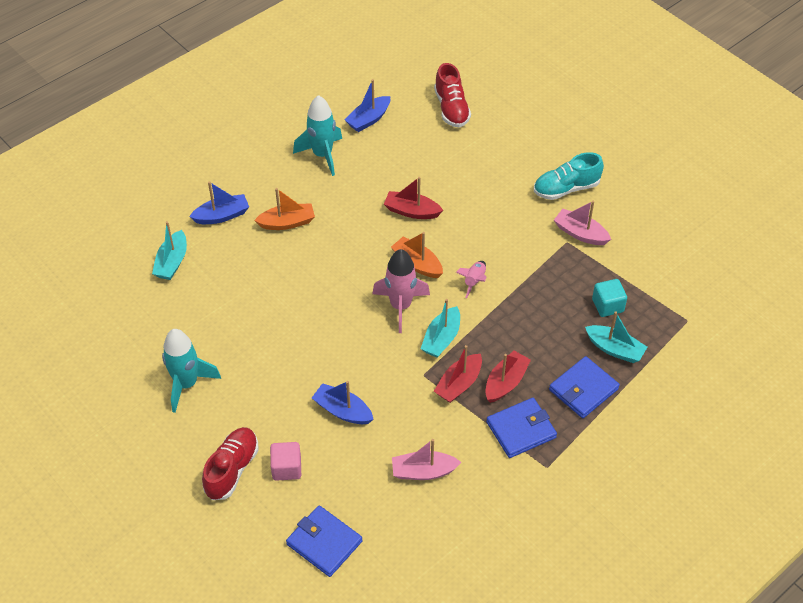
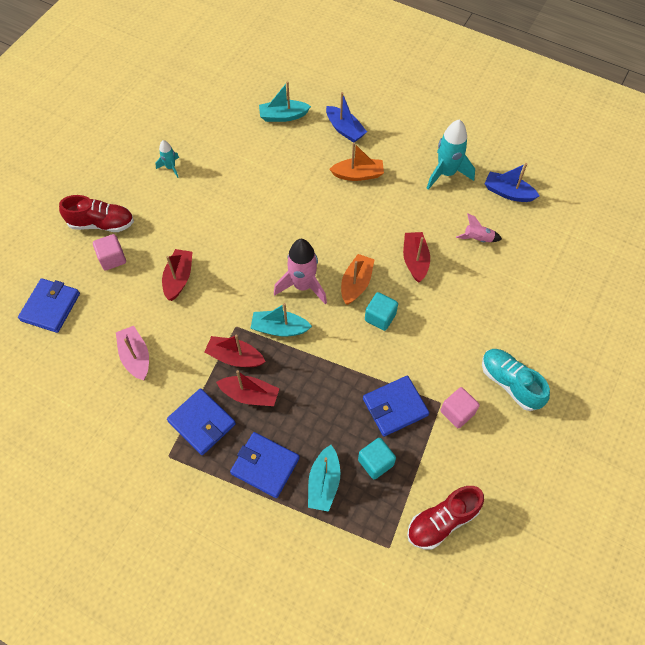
camera: 70 degrees right, 10 degrees up
(186, 384) = (170, 167): turquoise rocket -> turquoise rocket, size x0.53
(287, 223) = (358, 174): orange boat -> orange boat turned 60 degrees counterclockwise
(342, 411) = (179, 278): blue boat -> red boat
(451, 108) = (560, 253): red shoe -> red shoe (442, 521)
(462, 257) = (380, 317): none -> turquoise cube
(474, 281) = (355, 335): pink rocket -> pink rocket (477, 239)
(559, 275) = (395, 407): none -> blue wallet
(580, 233) = (457, 412): pink boat -> pink cube

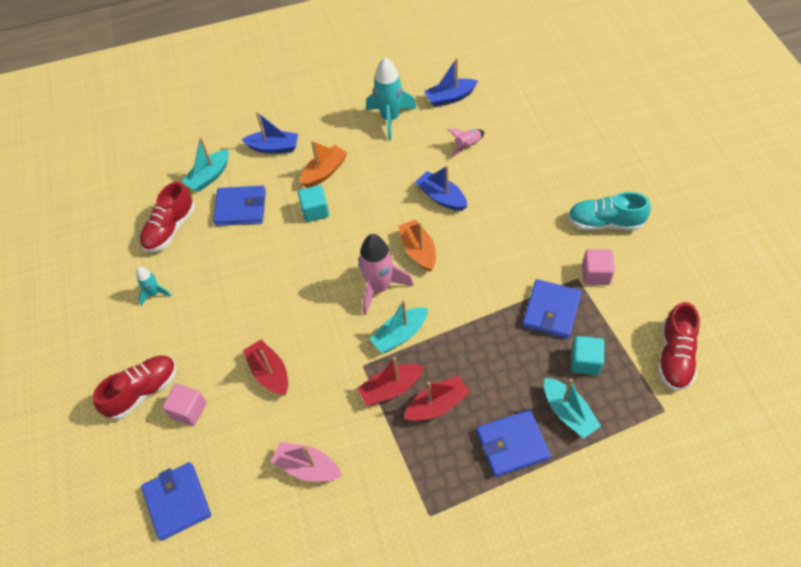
camera: 40 degrees left, 5 degrees down
(202, 423) = (425, 463): blue wallet -> blue wallet (241, 208)
(223, 132) = (170, 229): none -> red shoe
(380, 317) = (465, 258): turquoise cube -> turquoise cube (315, 211)
(415, 260) = (441, 197): red boat -> blue boat

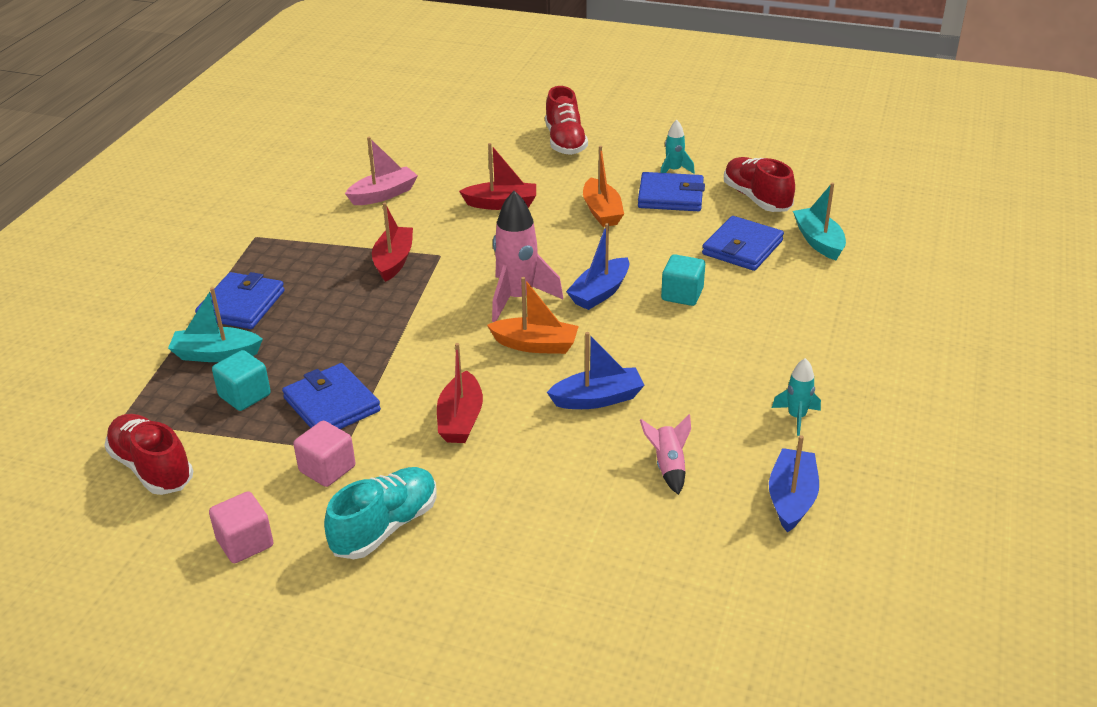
camera: 120 degrees right, 20 degrees down
(177, 502) = (440, 134): blue wallet -> blue wallet (670, 196)
(189, 410) = (517, 157): pink cube -> pink cube (245, 543)
(274, 148) = (828, 300): blue boat -> blue boat (600, 293)
(324, 172) = (743, 323): orange boat -> orange boat (602, 212)
(390, 118) = (796, 417): turquoise rocket -> turquoise rocket, size x0.53
(400, 335) = (444, 289): turquoise boat -> none
(437, 405) = (340, 280): red boat -> red boat (460, 419)

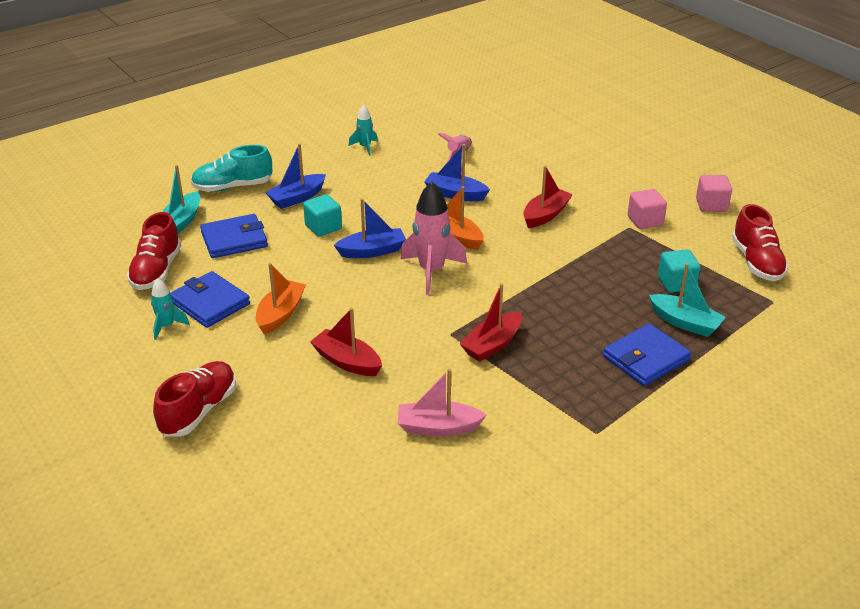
camera: 145 degrees left, 0 degrees up
(331, 404) = (619, 254): blue wallet -> none
(385, 527) = (629, 184): turquoise shoe -> turquoise shoe (233, 187)
(791, 498) = (419, 123): blue boat -> blue boat (297, 198)

